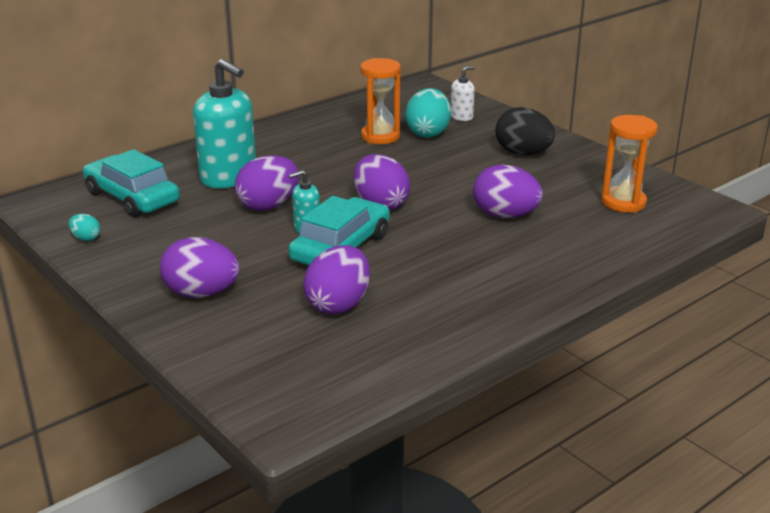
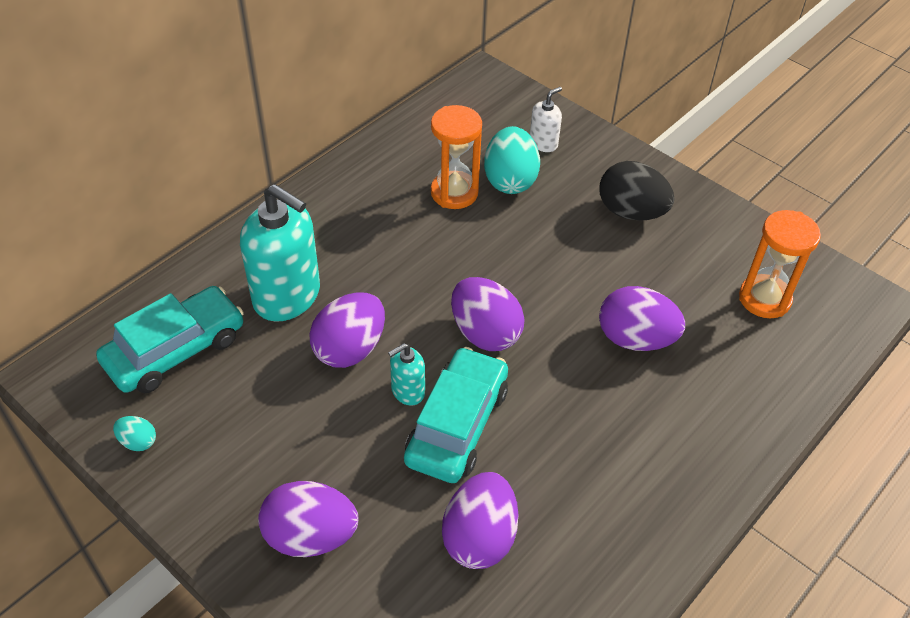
camera: 10 degrees left, 20 degrees up
(132, 197) = (175, 350): turquoise car -> turquoise car turned 105 degrees clockwise

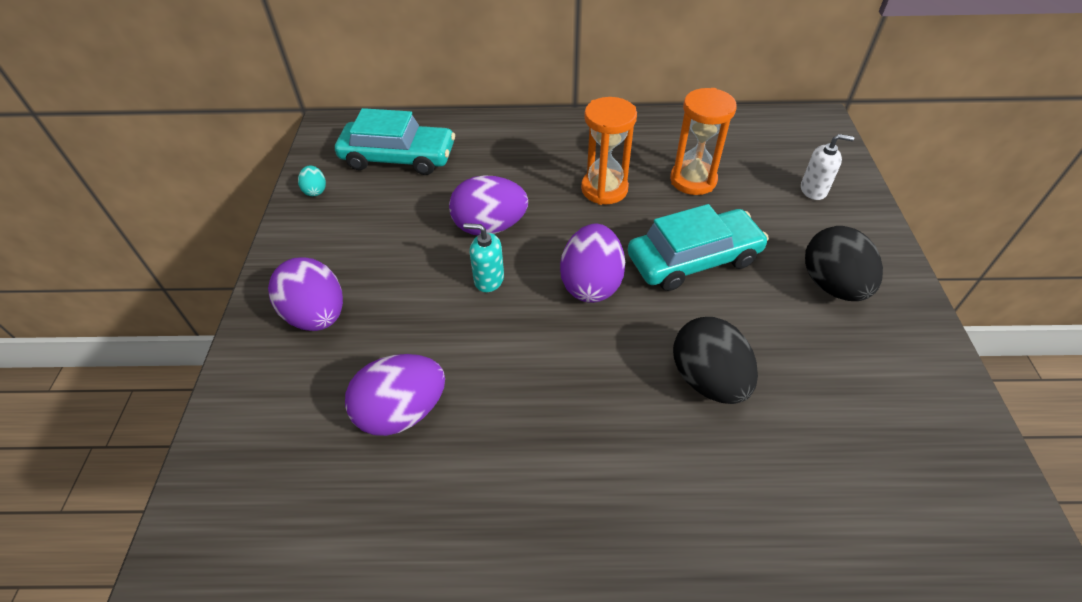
camera: 50 degrees right, 0 degrees up
(287, 296) = (496, 171): turquoise soap dispenser -> none
(457, 425) = (490, 326): turquoise car -> turquoise car (693, 259)
(510, 180) = (749, 198): turquoise egg -> none
(635, 339) = (708, 380): purple egg -> black egg
(764, 299) = (887, 447): orange hourglass -> orange hourglass (604, 189)

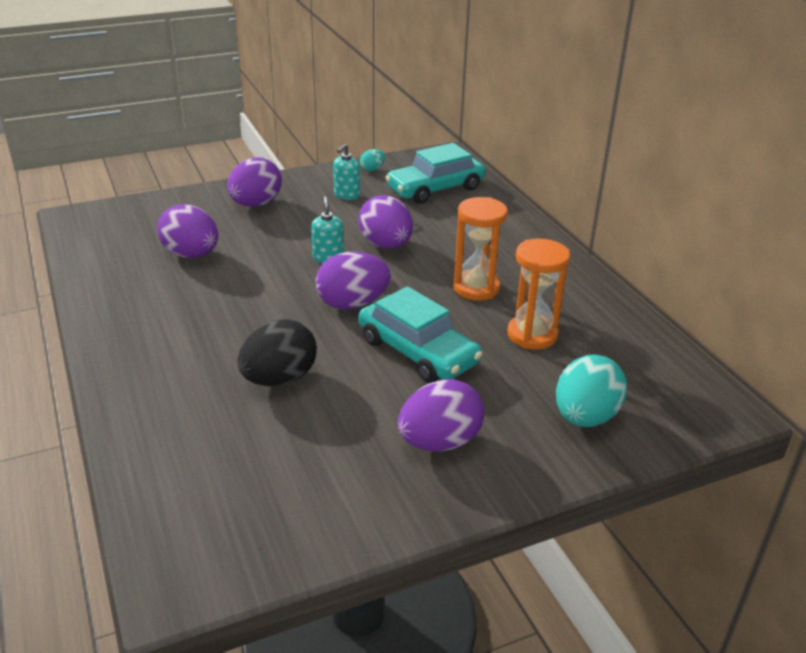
camera: 65 degrees right, 15 degrees down
(359, 227) = (347, 195): none -> turquoise soap dispenser
(398, 157) = (435, 188): turquoise car -> turquoise car turned 75 degrees clockwise
(813, 190) = (585, 417): white soap dispenser -> turquoise egg
(832, 285) = (439, 442): black egg -> purple egg

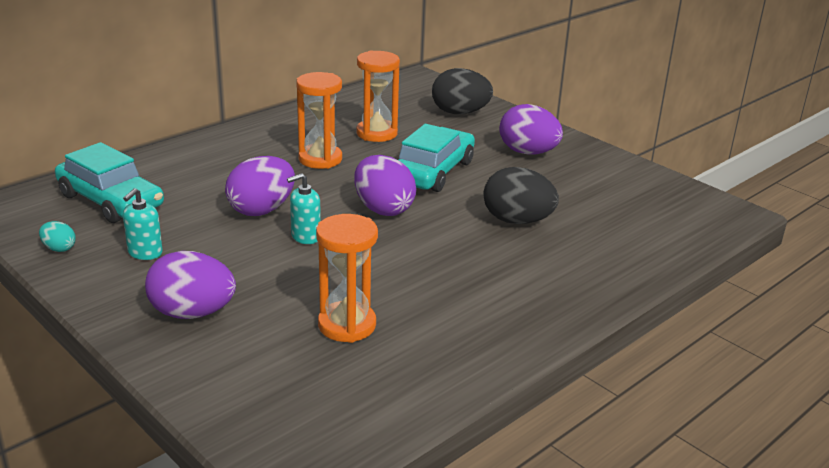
camera: 110 degrees left, 5 degrees down
(191, 254) = (347, 325): purple egg -> orange hourglass
(347, 195) = (145, 253): turquoise soap dispenser -> turquoise soap dispenser turned 105 degrees clockwise
(585, 417) = (460, 113): turquoise egg -> black egg

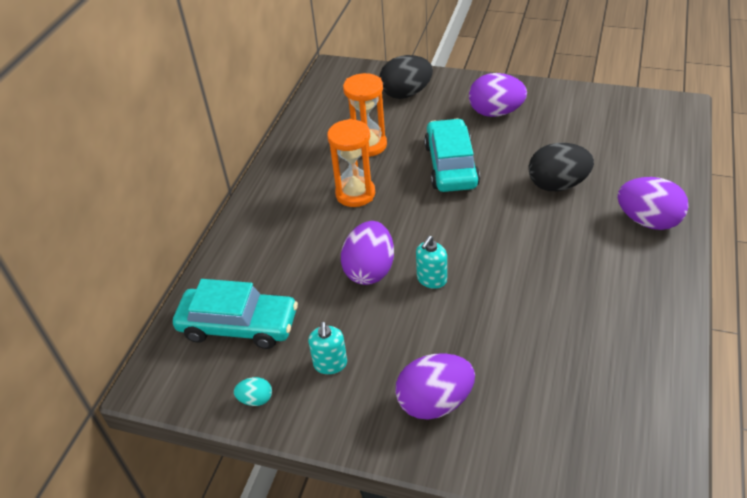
camera: 25 degrees left, 15 degrees up
(347, 325) = (552, 348): orange hourglass -> none
(383, 209) = (456, 221): purple egg -> purple egg (648, 221)

